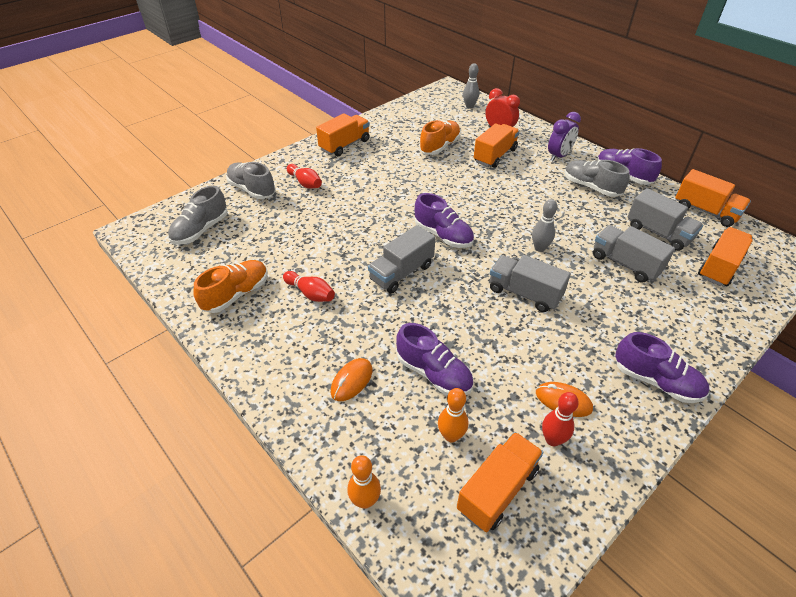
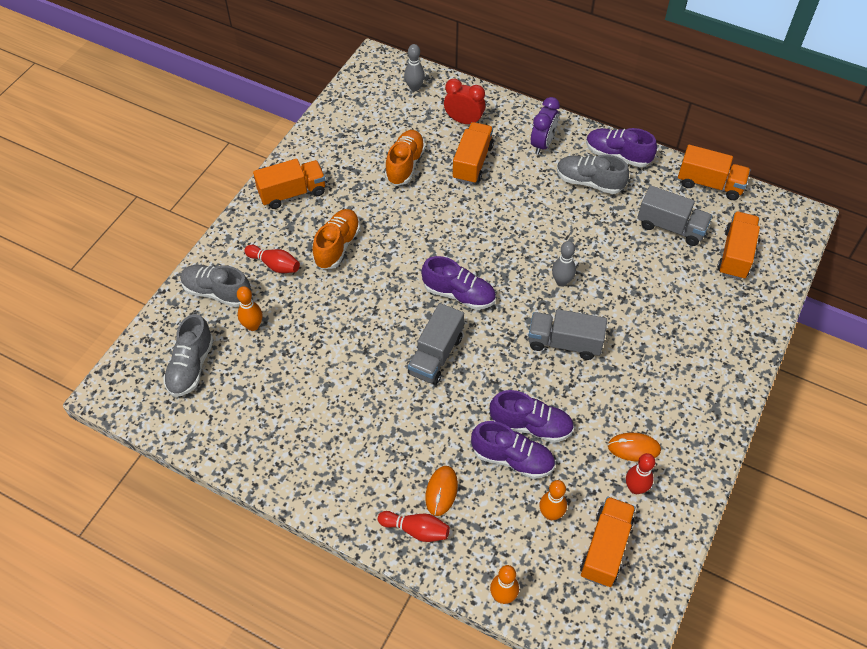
camera: 20 degrees left, 10 degrees up
(236, 294) = (279, 435): orange shoe -> orange shoe (337, 246)
(264, 216) = (253, 326): none -> orange bowling pin
(310, 293) = (355, 409): red bowling pin -> red bowling pin (416, 530)
(345, 145) = (292, 193): orange truck -> orange truck turned 45 degrees clockwise
(625, 264) = (648, 277): grey truck -> none
(656, 381) = (705, 402): purple shoe -> purple shoe (531, 425)

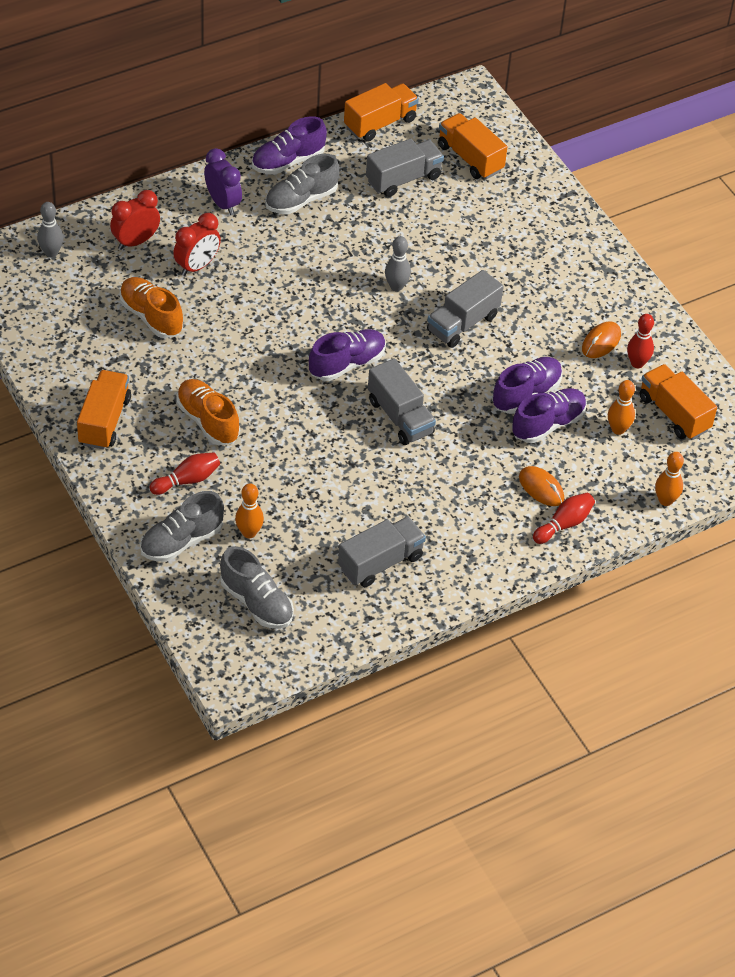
camera: 60 degrees left, 5 degrees down
(283, 422) = (380, 562): none -> grey truck
(472, 162) = (197, 266): orange truck -> red clock

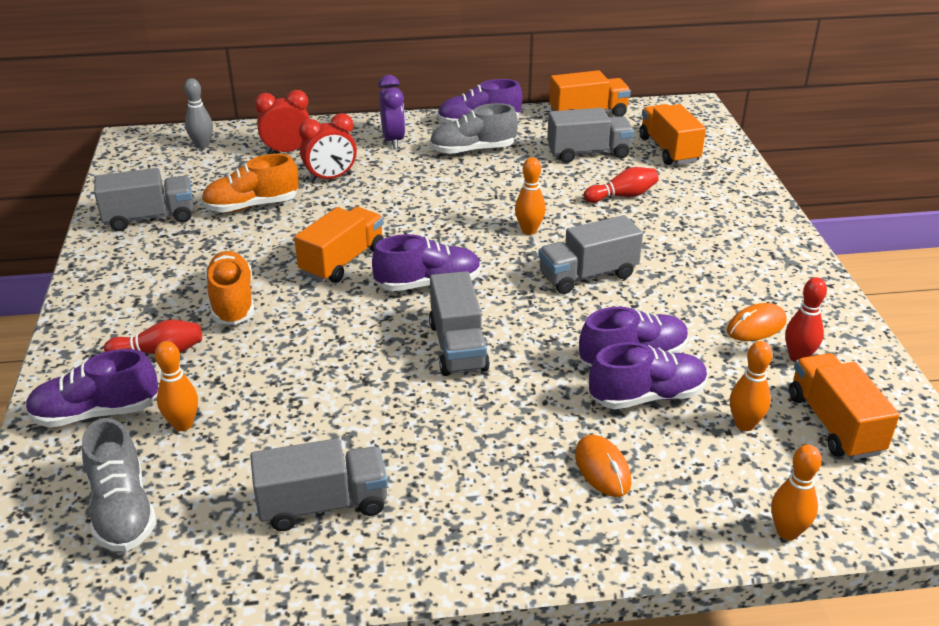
camera: 25 degrees right, 15 degrees down
(73, 352) = (150, 218): none -> grey truck
(104, 421) = (124, 278): orange truck -> orange truck (342, 261)
(151, 316) = (252, 206): orange shoe -> orange shoe turned 90 degrees counterclockwise
(181, 541) = (96, 413): grey shoe -> purple shoe
(396, 286) = (529, 230): grey bowling pin -> orange bowling pin
(564, 524) = (615, 524): red bowling pin -> red bowling pin (622, 196)

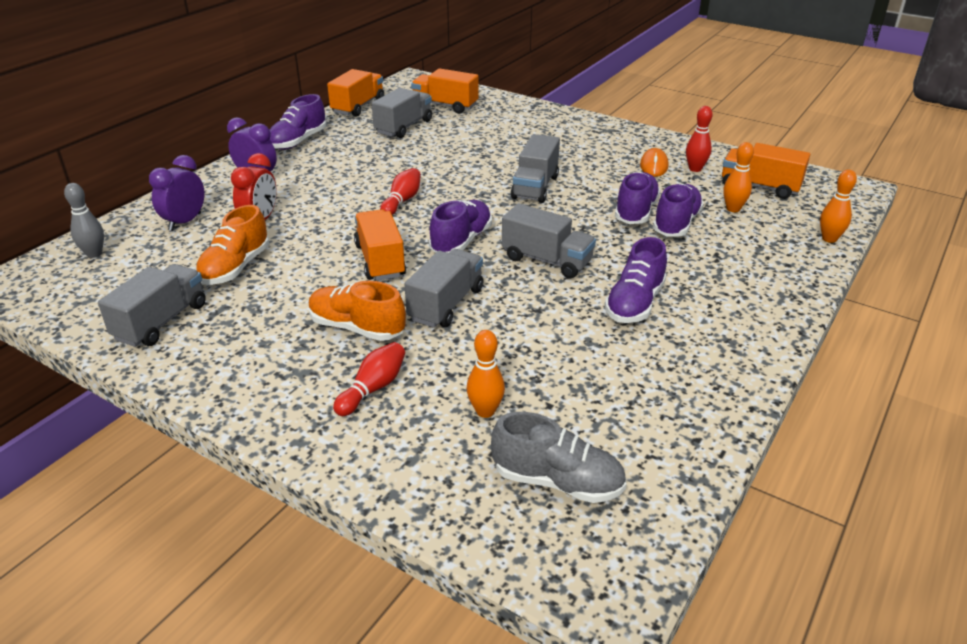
camera: 50 degrees left, 0 degrees up
(96, 413) = (412, 453): purple shoe -> purple shoe (634, 303)
(287, 151) = (185, 222): red clock -> purple clock
(323, 504) = (651, 381): grey truck -> grey truck (446, 304)
(472, 150) = (327, 158): grey shoe -> none
(529, 230) = (457, 182): orange bowling pin -> none
(602, 469) = (724, 266): orange mouse -> none
(622, 196) = (469, 140): red bowling pin -> red bowling pin (402, 201)

